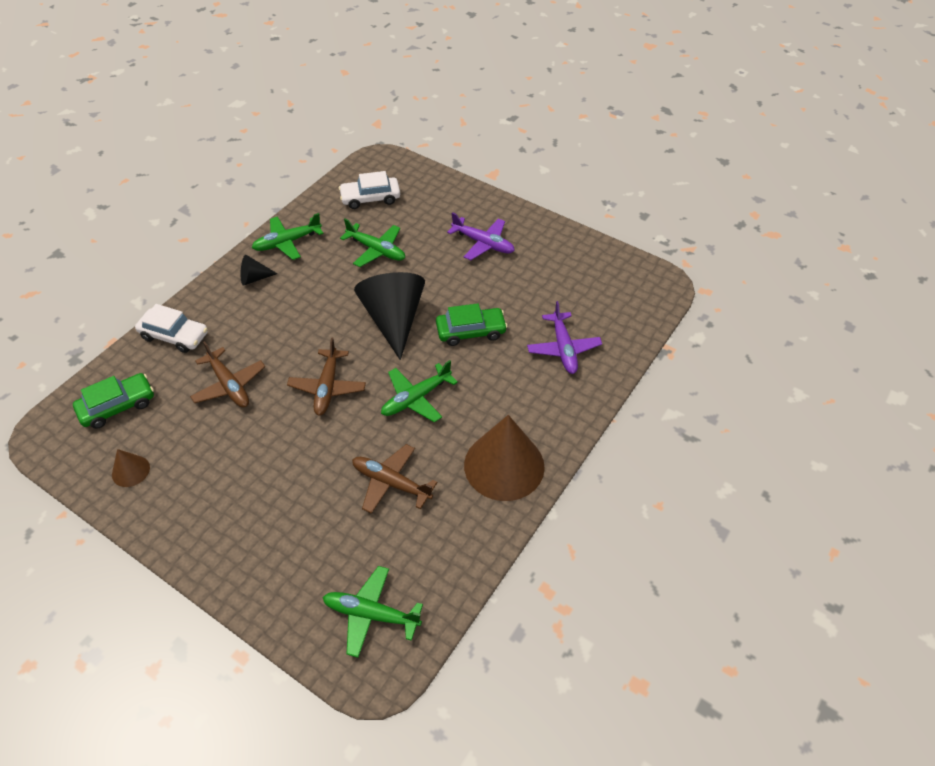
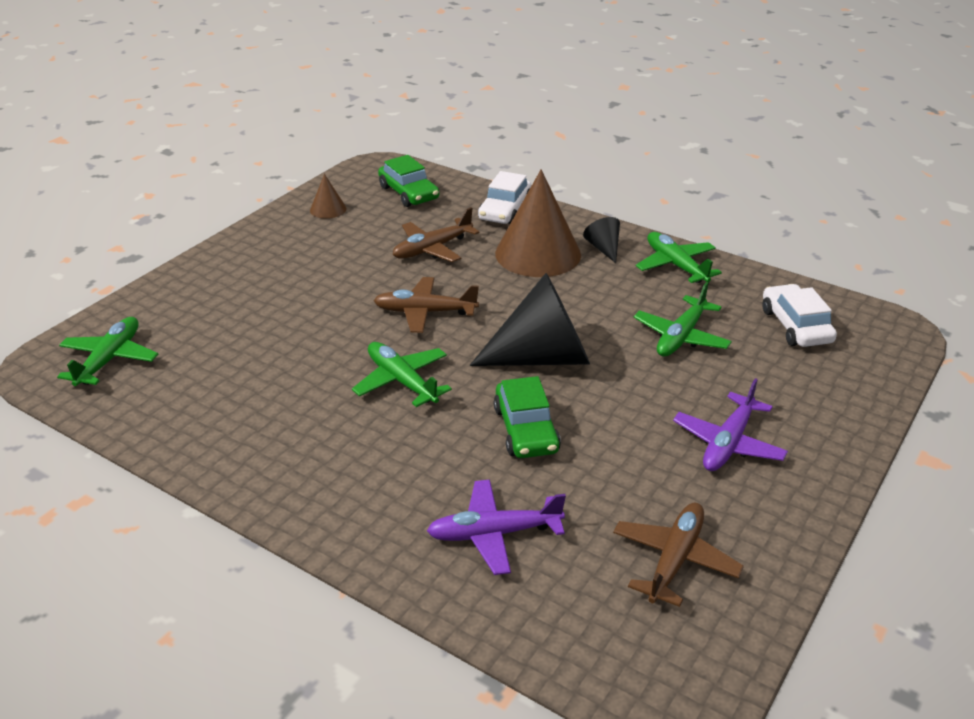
camera: 90 degrees right, 15 degrees down
(391, 483) = (273, 366): brown plane -> brown plane (674, 560)
(504, 465) = (277, 461): brown cone -> brown cone (538, 254)

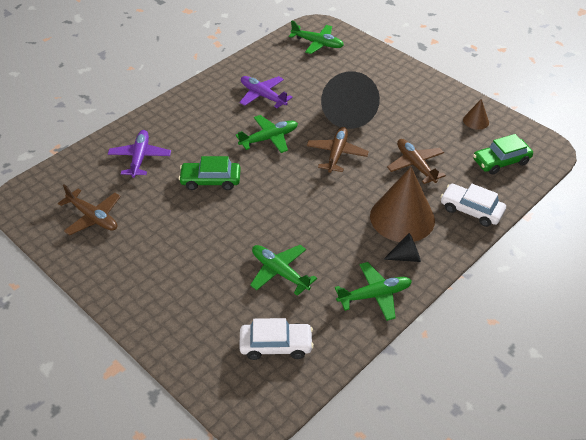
camera: 100 degrees right, 10 degrees up
(543, 357) = (275, 199): black cone -> black cone (348, 112)
(728, 443) = (166, 264): purple plane -> purple plane (263, 96)

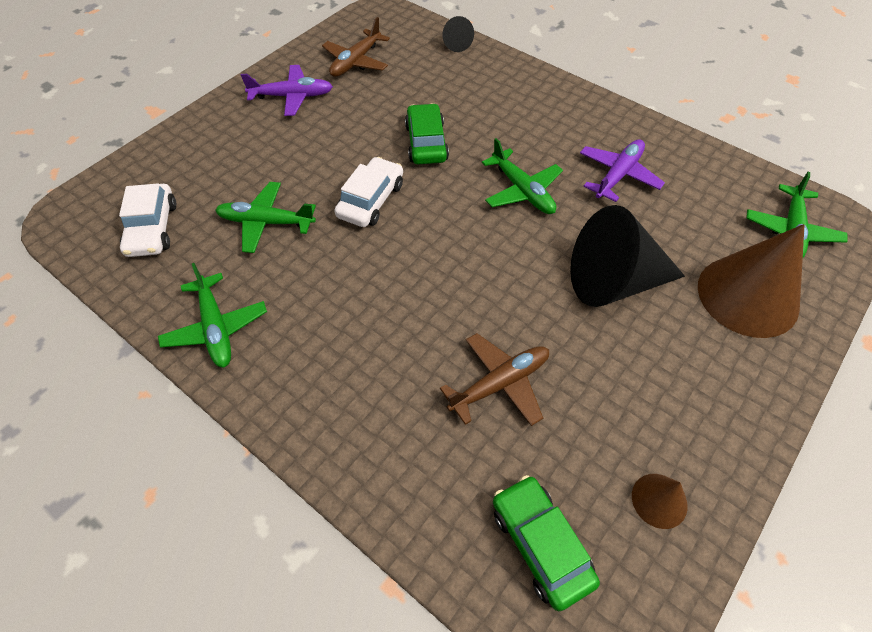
camera: 85 degrees right, 10 degrees up
(140, 158) = (457, 79): purple plane -> purple plane (292, 96)
(279, 272) = (266, 222): green plane -> green plane turned 120 degrees counterclockwise
(336, 154) = (505, 271): brown plane -> none
(402, 218) = (370, 363): brown cone -> brown cone (747, 296)
(406, 257) = (286, 368): black cone -> black cone (456, 43)
(471, 210) = (395, 474): white car -> white car (371, 200)

